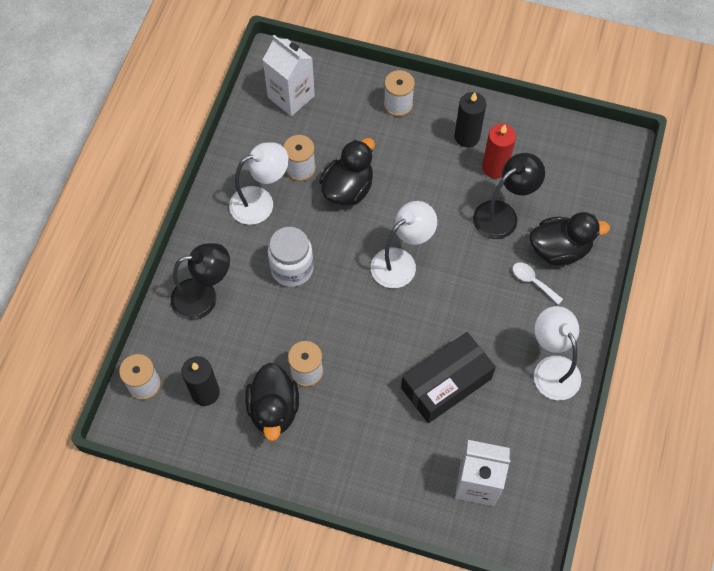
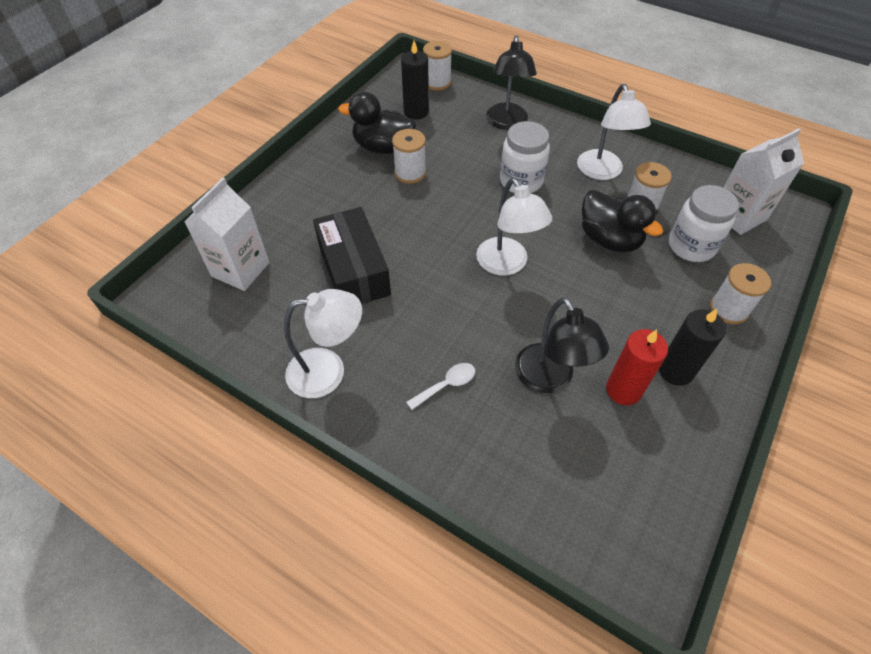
camera: 105 degrees right, 10 degrees down
(338, 130) = (691, 246): none -> white jar
(559, 249) = (483, 430): black duck -> none

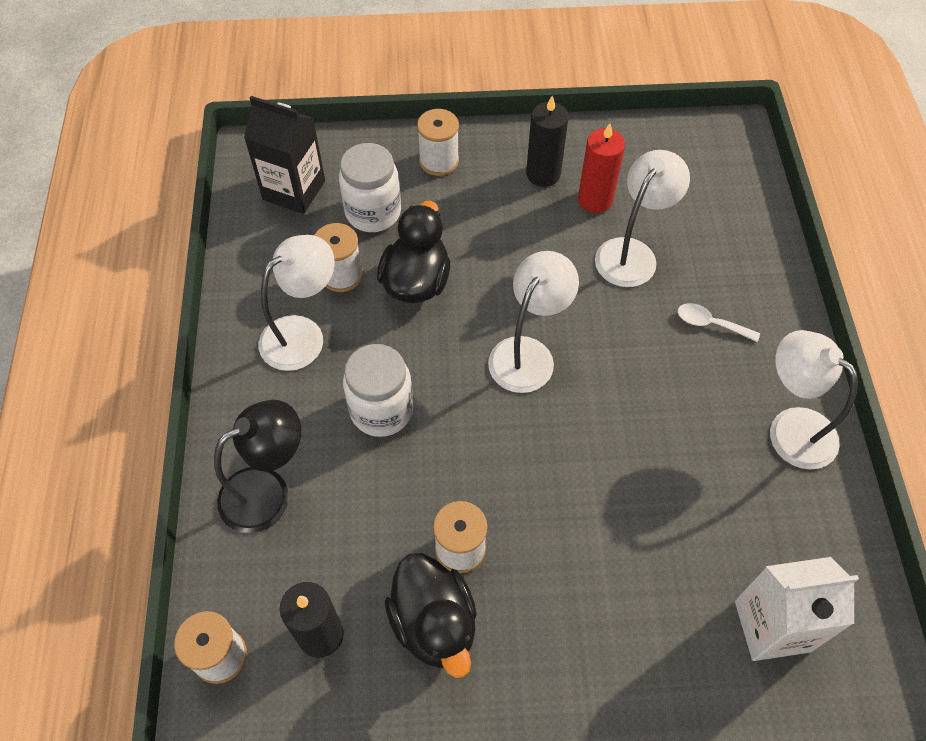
camera: 125 degrees left, 5 degrees up
(354, 270) = (662, 497): black box -> none
(549, 379) = (632, 253): black lamp -> white lamp
(738, 215) = (294, 190): white carton -> black carton

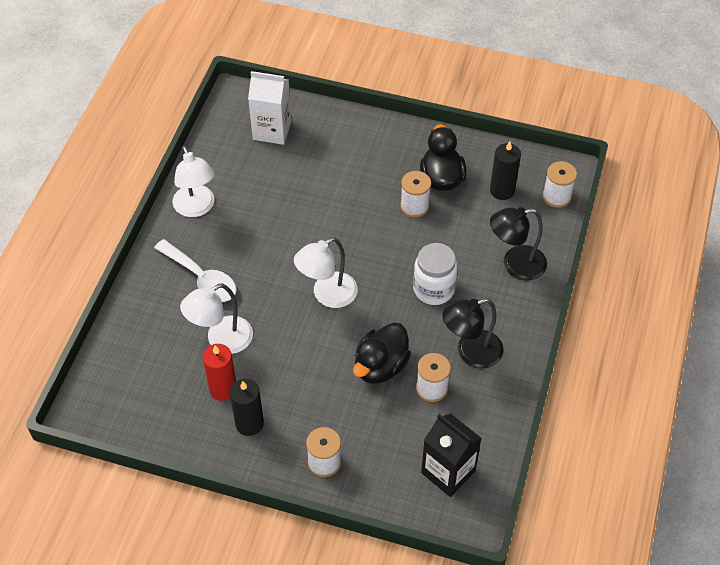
camera: 160 degrees left, 5 degrees down
(303, 334) = (471, 353): white lamp -> black lamp
(373, 212) = (392, 431): white jar -> none
(710, 324) = (201, 278): white spoon -> white spoon, size x1.86

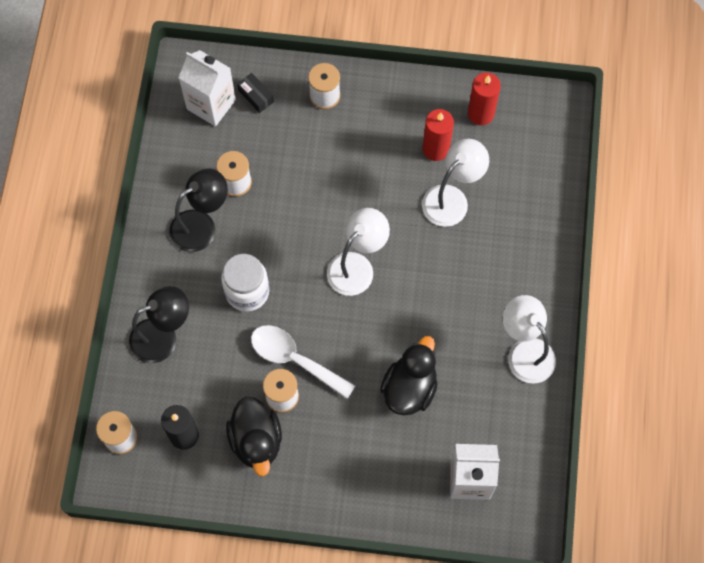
camera: 170 degrees right, 15 degrees up
(166, 417) = (480, 113): none -> red candle
(201, 278) = (493, 265): white spoon -> white spoon (295, 359)
(249, 423) = (402, 120): black candle -> none
(380, 366) = (289, 196): black duck -> black duck (409, 388)
(398, 473) = (256, 96): none -> black box
(448, 472) = (211, 104): black carton -> white carton

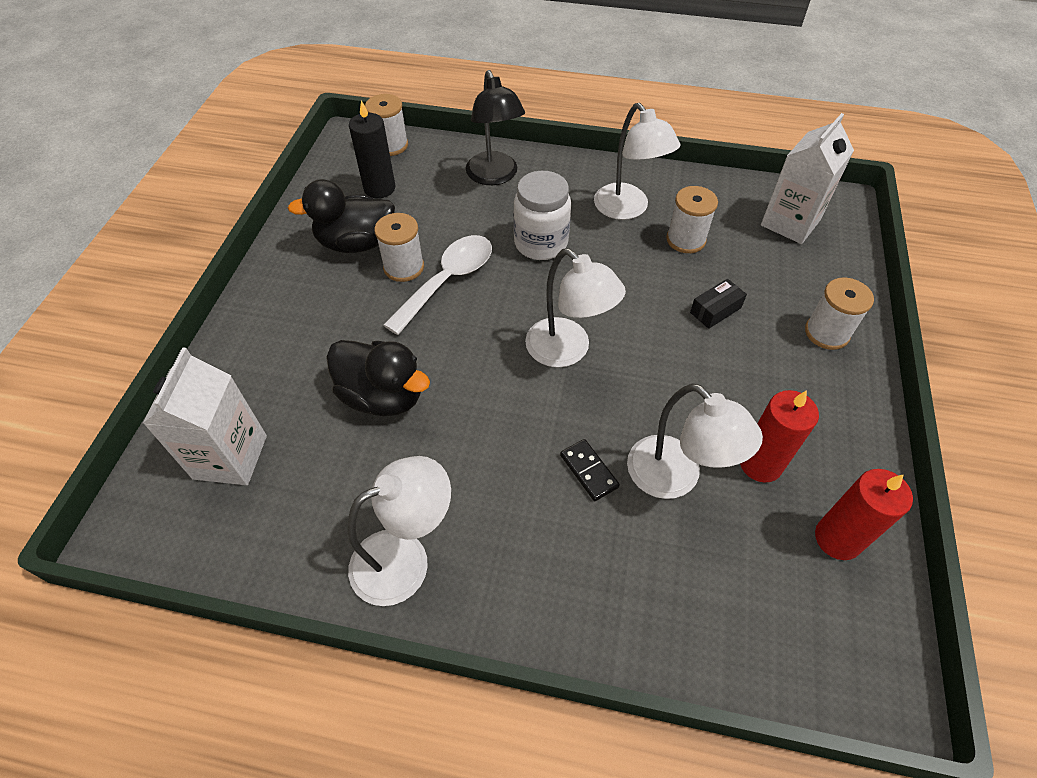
camera: 95 degrees right, 15 degrees down
(201, 225) = (627, 209): black lamp -> white lamp
(256, 96) = (810, 263): black box -> black box (715, 310)
(453, 249) = (589, 471): none -> black domino

